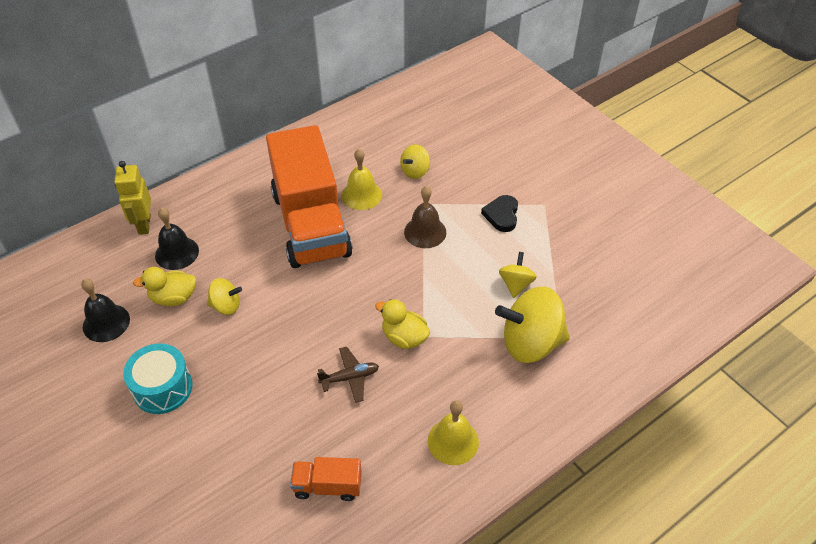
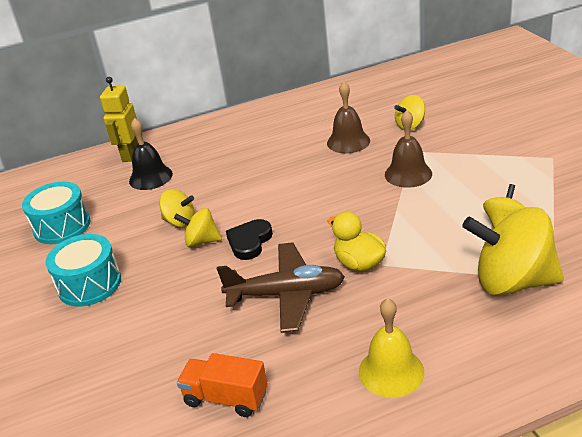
camera: 20 degrees right, 15 degrees down
(106, 323) = (62, 226): black bell -> turquoise drum
(173, 298) = (132, 211): yellow duck -> none
(255, 327) = (201, 241): none -> yellow spinning top
(311, 224) = (288, 162): orange truck -> none
(350, 378) = (286, 295): brown plane -> brown plane, size x1.69
(361, 195) = (348, 141): yellow bell -> brown bell
(502, 215) = (499, 164): black heart -> black heart (249, 242)

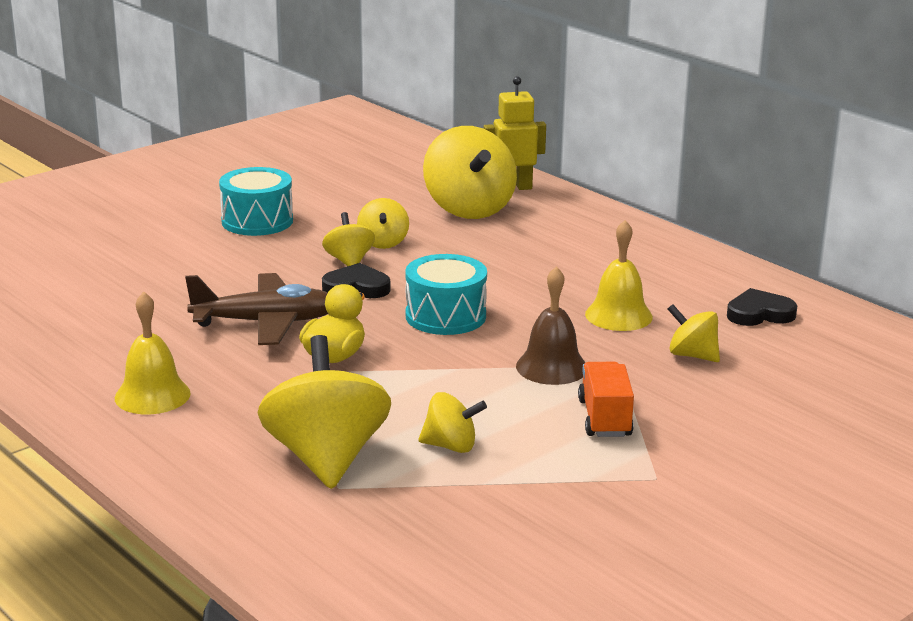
camera: 65 degrees right, 10 degrees down
(62, 226) = (352, 185): turquoise drum -> turquoise drum (445, 316)
(150, 177) = (469, 209): black bell -> yellow spinning top
(226, 398) = (104, 317): orange truck -> orange truck (605, 418)
(286, 295) = (265, 323): brown plane -> brown plane turned 75 degrees counterclockwise
(348, 141) = (618, 315): brown bell -> yellow bell
(367, 98) = (759, 314): none -> black heart

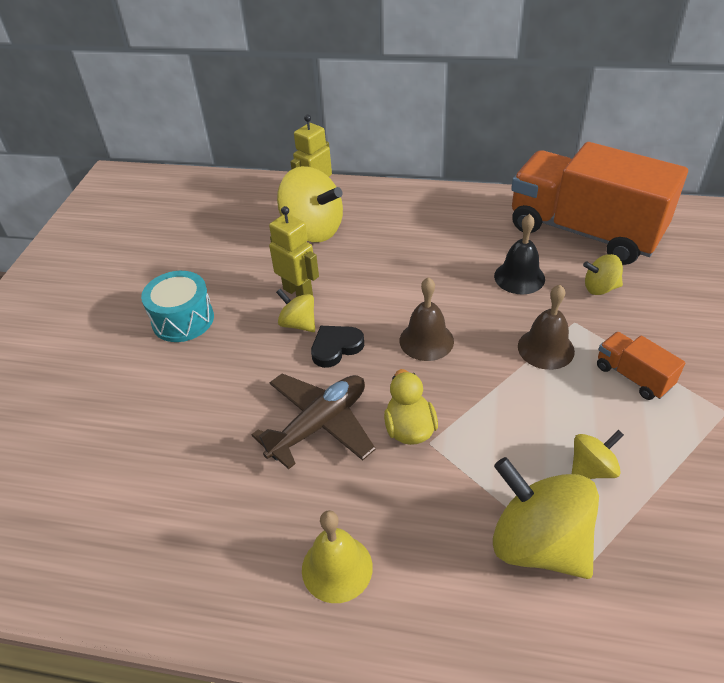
camera: 35 degrees left, 20 degrees up
(383, 243) = (298, 292): yellow spinning top -> yellow robot
(445, 316) = (426, 340): turquoise drum -> brown bell
(618, 315) = (519, 277): yellow bell -> black bell
(759, 314) = (584, 231): black heart -> orange truck

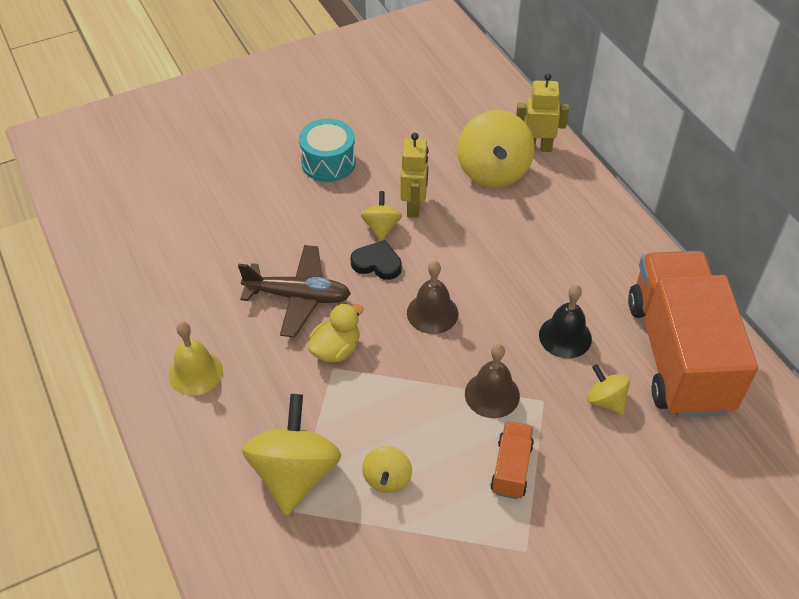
camera: 50 degrees right, 5 degrees up
(591, 469) = (387, 479): yellow spinning top -> yellow spinning top turned 75 degrees clockwise

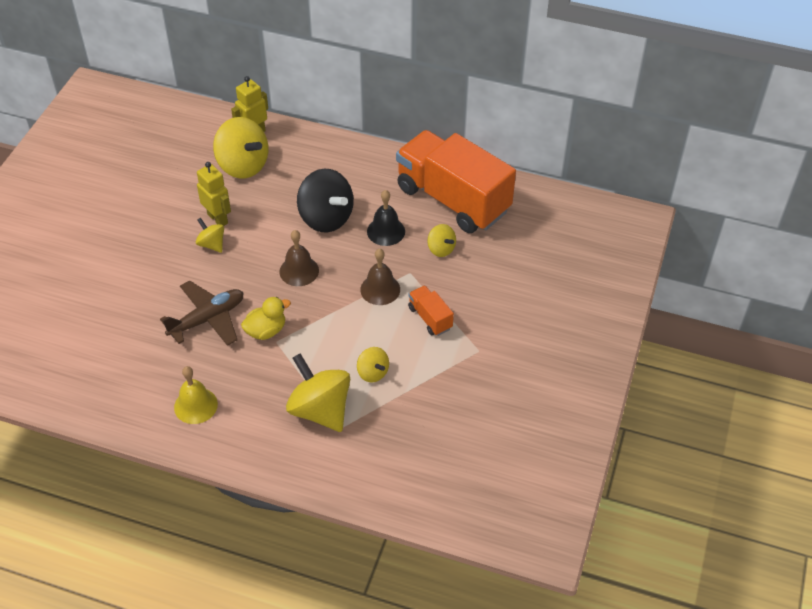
camera: 45 degrees left, 0 degrees up
(328, 162) = (129, 228): turquoise drum -> none
(336, 349) = (266, 331): yellow duck -> yellow duck turned 60 degrees clockwise
(377, 263) = (233, 266): black heart -> none
(517, 278) = (326, 218): none -> black spinning top
(605, 400) = (441, 249): yellow spinning top -> yellow spinning top turned 135 degrees counterclockwise

